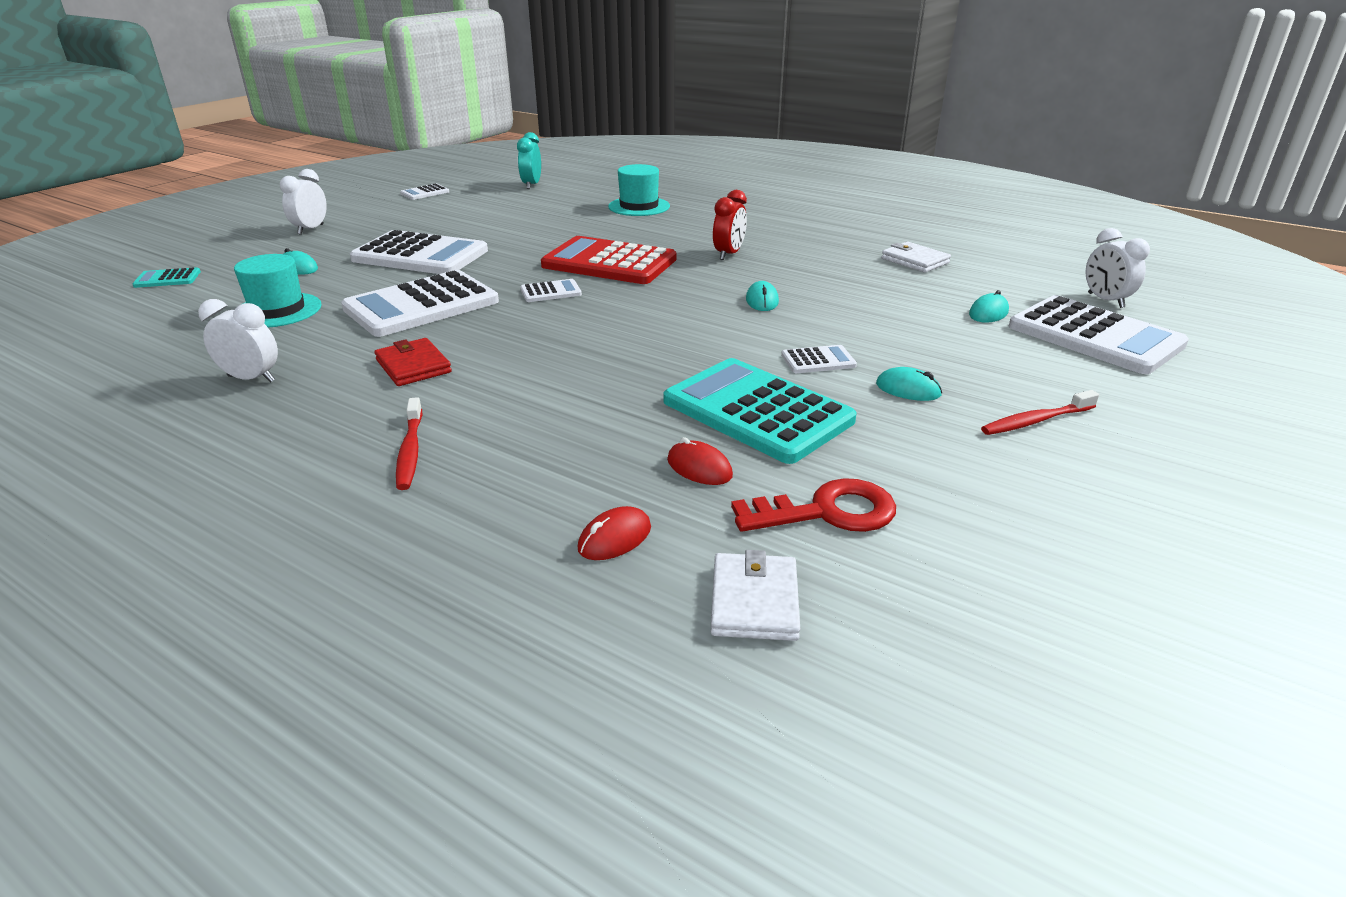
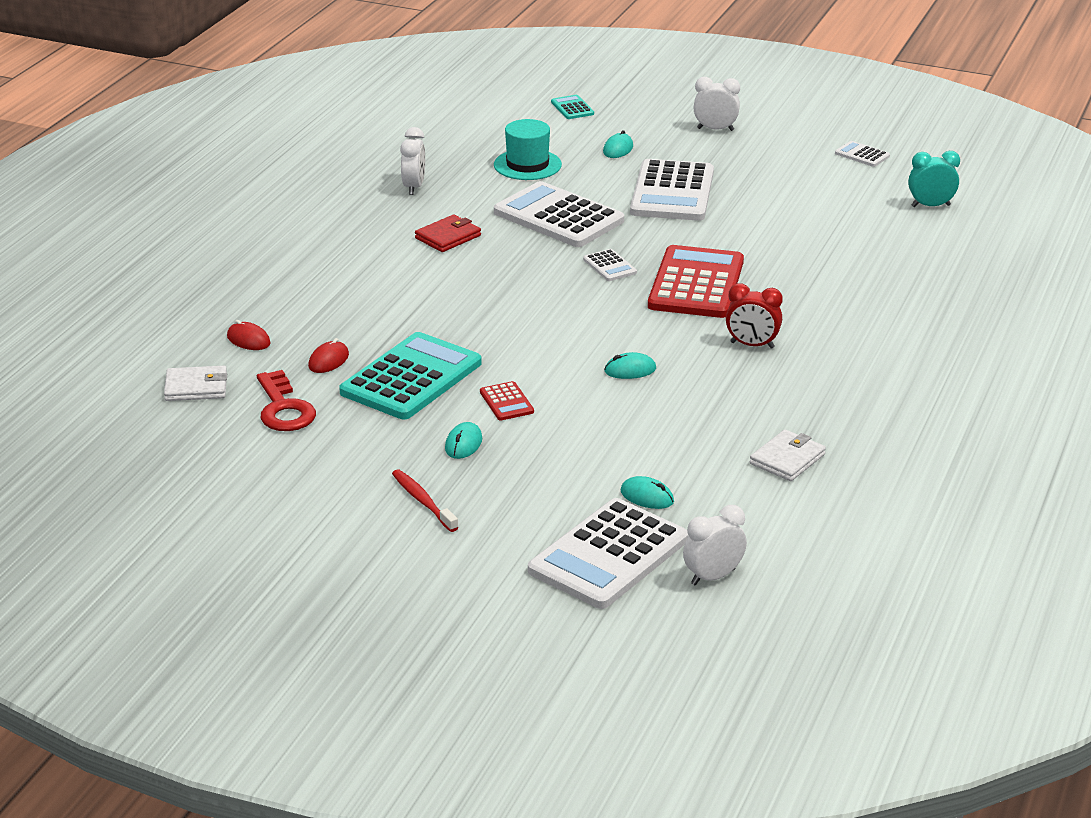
camera: 80 degrees right, 0 degrees up
(410, 451) = (332, 261): red toothbrush -> none
(639, 206) = (889, 279): turquoise hat -> none
(818, 360) = (506, 402): white calculator -> red calculator

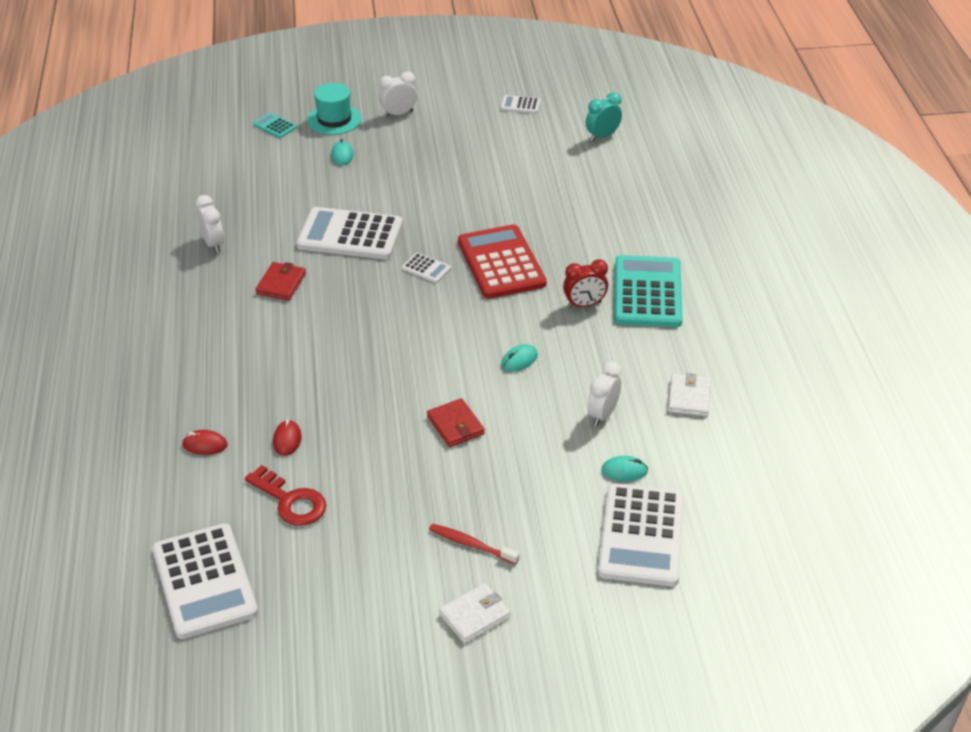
camera: 30 degrees left, 10 degrees up
(196, 387) = (201, 509): white wallet -> white wallet (474, 615)
(411, 378) = (366, 431): turquoise calculator -> turquoise calculator (647, 292)
(463, 444) = (456, 478): turquoise mouse -> none
(506, 402) = (455, 425): red calculator -> red wallet
(527, 165) = (285, 192): turquoise hat -> turquoise hat (334, 119)
(672, 192) = (415, 183): white calculator -> white calculator (204, 581)
(713, 577) = (724, 523): white clock -> white clock (602, 414)

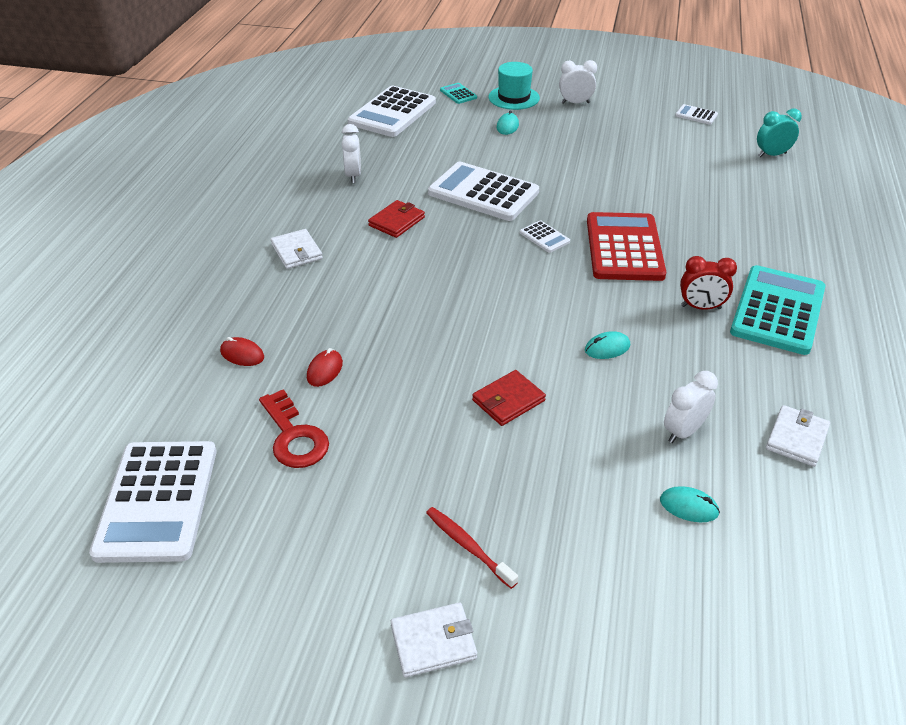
camera: 20 degrees right, 0 degrees up
(200, 336) = (296, 251): none -> white wallet
(455, 425) = (508, 400): red wallet -> red wallet turned 60 degrees clockwise
(641, 535) = (685, 598): white calculator -> white calculator (392, 113)

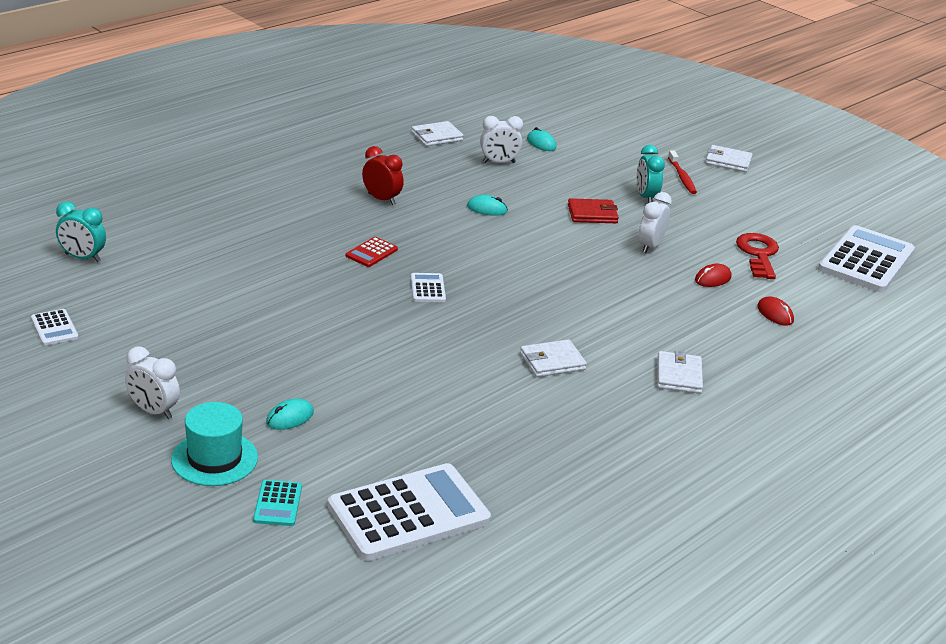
camera: 150 degrees left, 10 degrees down
(353, 175) = (551, 435): white clock -> white clock (650, 246)
(396, 221) = (552, 361): red wallet -> white wallet
(479, 468) = (645, 197): none -> turquoise clock
(483, 192) = (429, 351): white calculator -> none
(624, 248) = (371, 253): red calculator -> red calculator, size x0.44
(778, 310) = (330, 176): turquoise calculator -> none

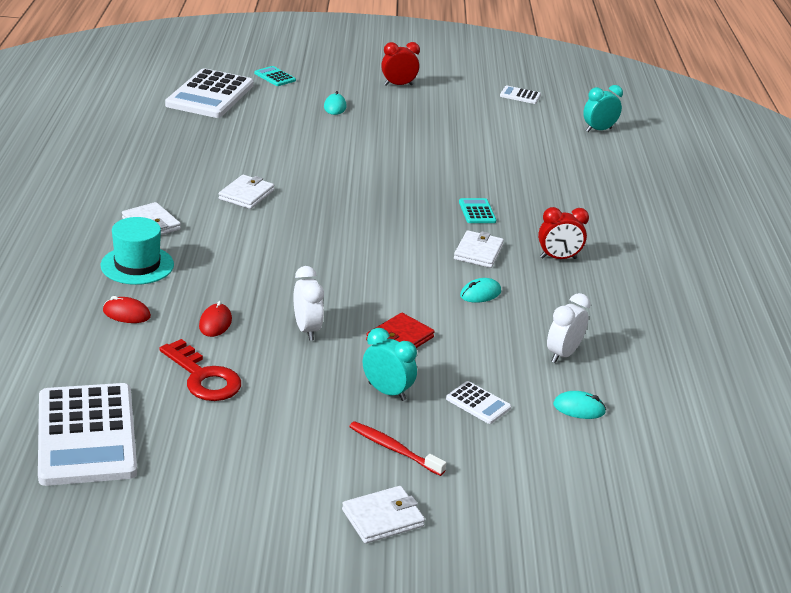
camera: 135 degrees right, 0 degrees up
(153, 411) = (398, 85): white clock -> red clock
(214, 458) = (334, 80): turquoise hat -> turquoise hat (137, 265)
(371, 253) = (477, 212): red calculator -> turquoise calculator
(428, 288) = (398, 205): white calculator -> white calculator (478, 403)
(437, 136) = (660, 354): white wallet -> white wallet (478, 252)

